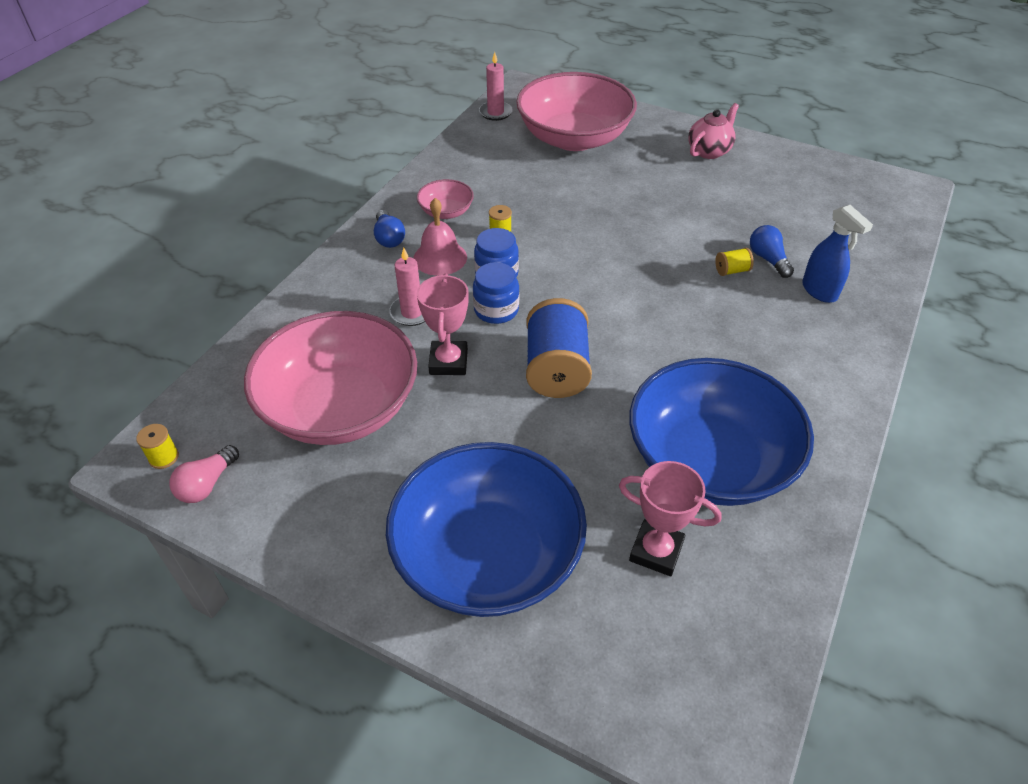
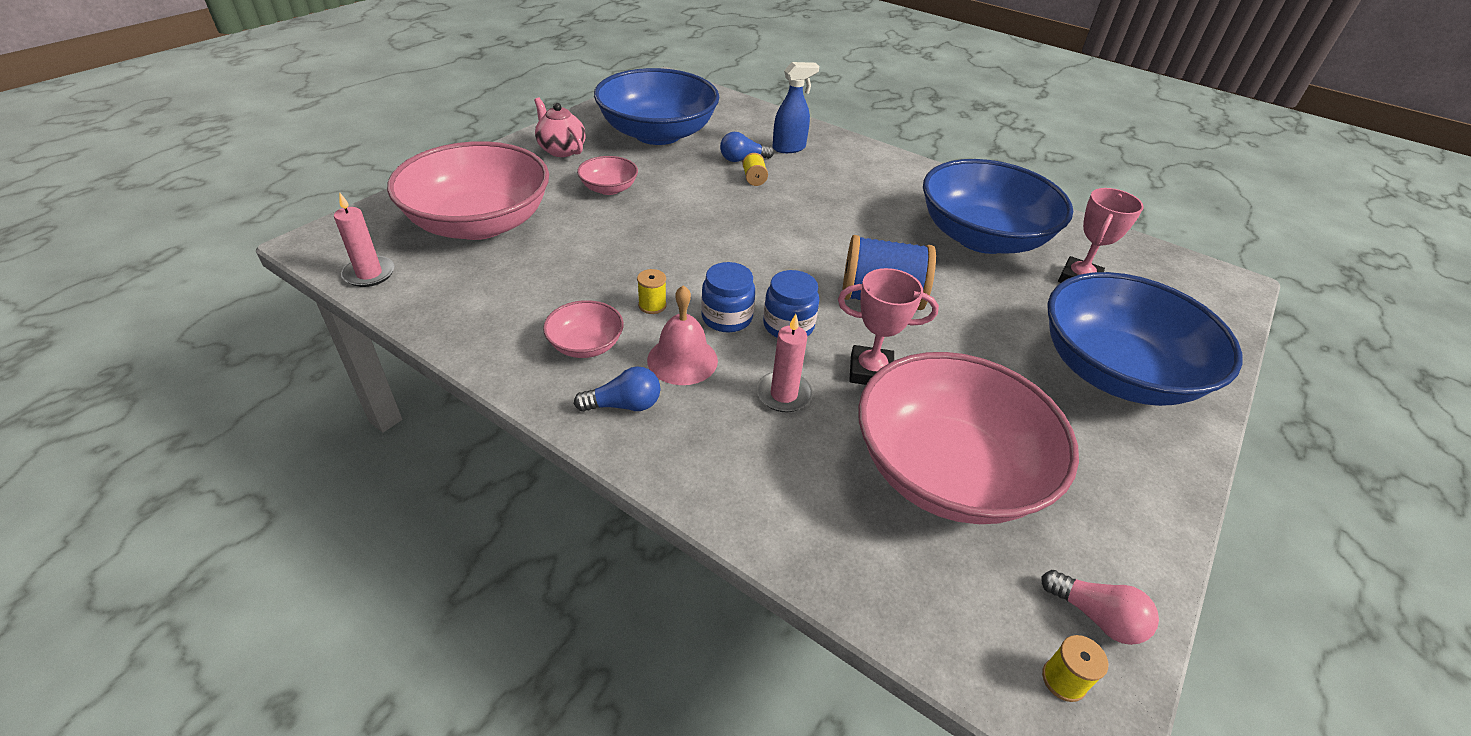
camera: 85 degrees left, 5 degrees down
(659, 187) = (609, 188): none -> pink bowl
(782, 198) = (657, 133): none -> blue bowl

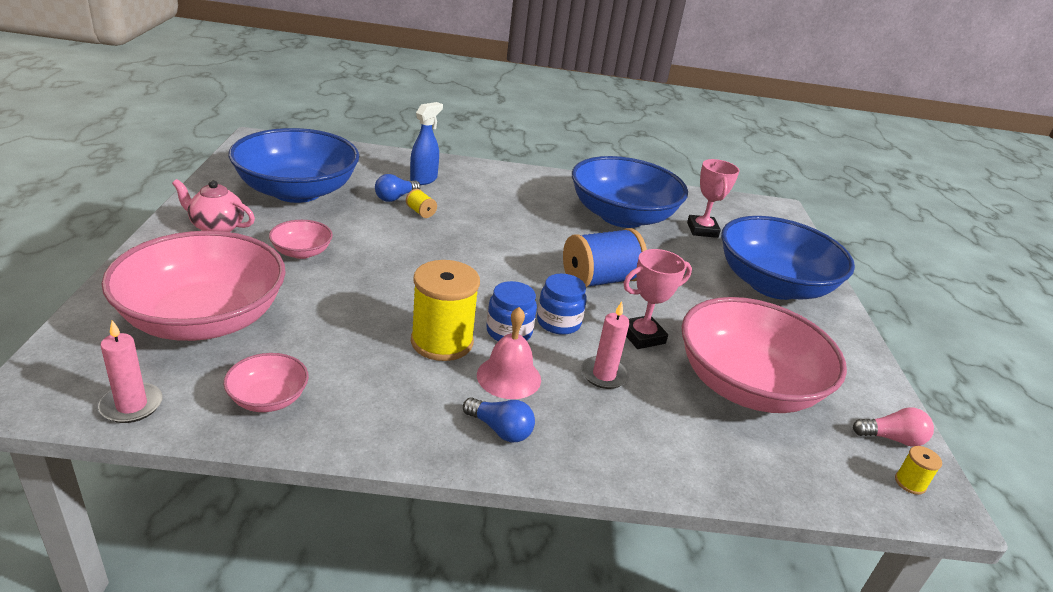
camera: 35 degrees left, 10 degrees down
(586, 345) = (420, 394): pink bowl -> pink bowl (268, 398)
(624, 405) = (500, 430): blue light bulb -> blue light bulb turned 75 degrees clockwise
(652, 305) = (442, 342): yellow spool -> yellow spool, size x2.34

